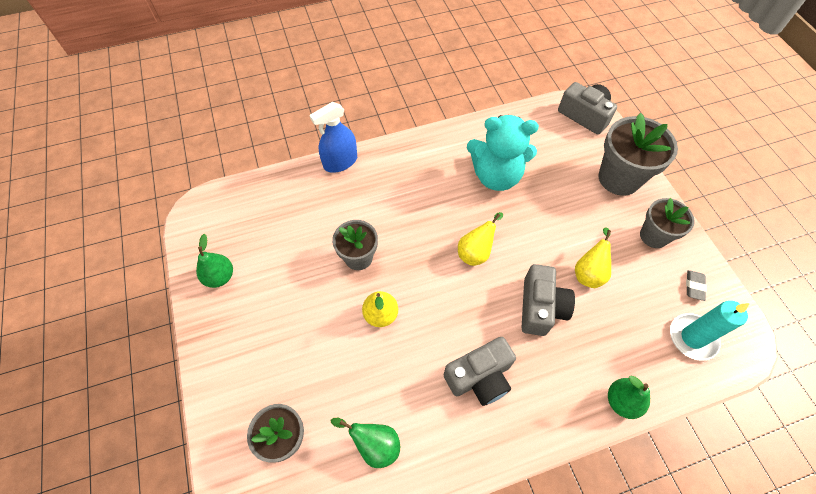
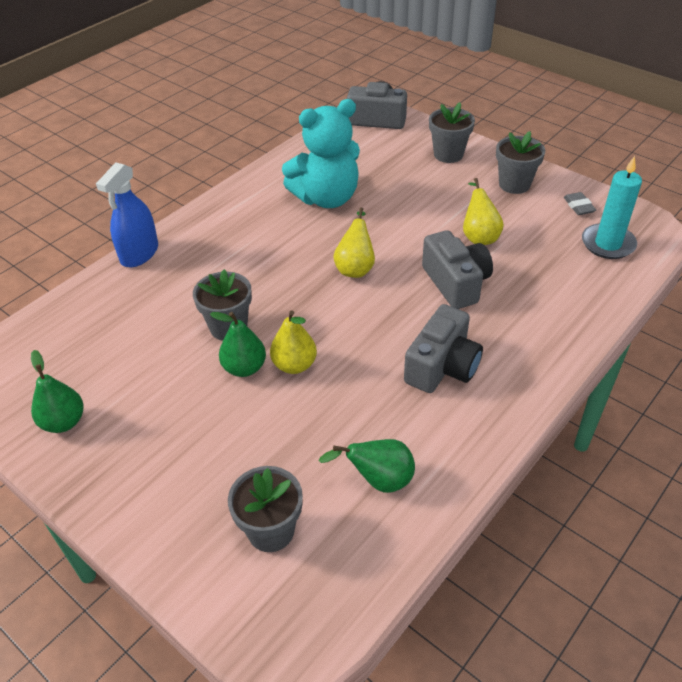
camera: 30 degrees left, 15 degrees down
(619, 178) = (448, 154): grey flower pot -> grey flower pot, size x0.63
(621, 401) = (588, 319): green pear -> green pear (244, 368)

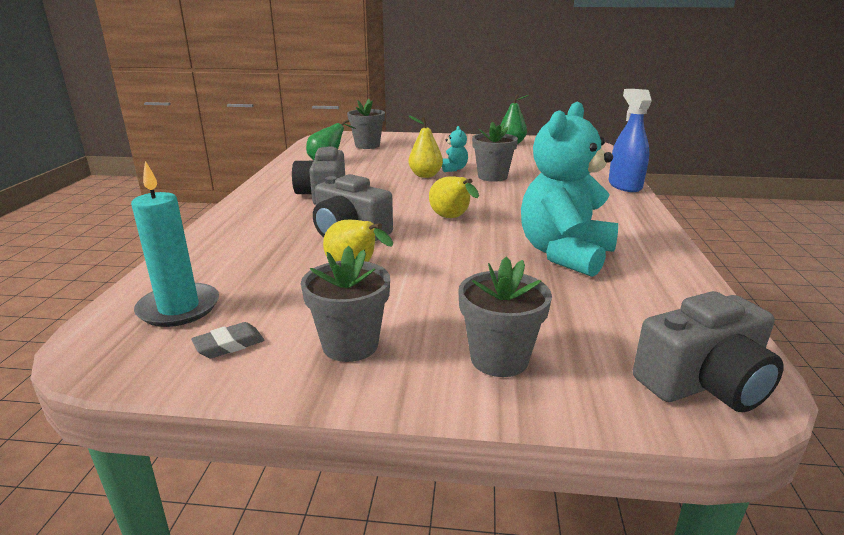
camera: 145 degrees right, 20 degrees down
(244, 368) = (454, 169): green pear -> turquoise teddy bear
(578, 206) = (229, 345): grey eraser -> grey eraser turned 75 degrees counterclockwise

